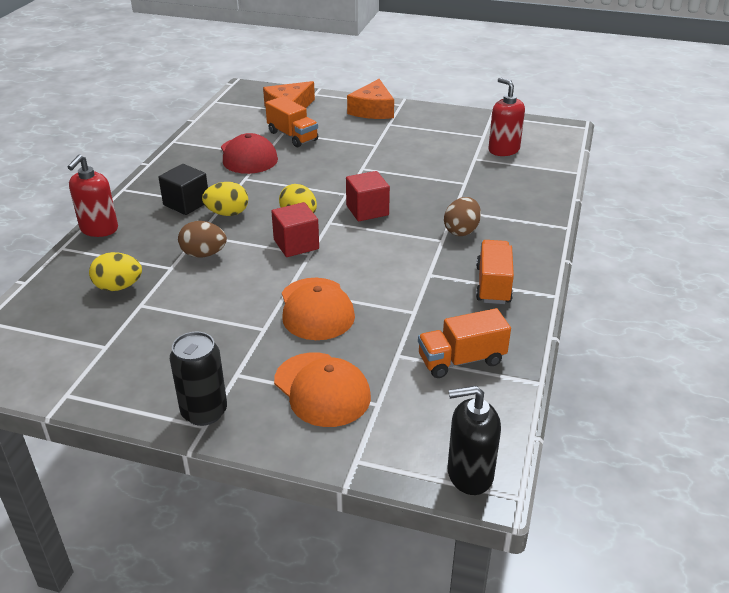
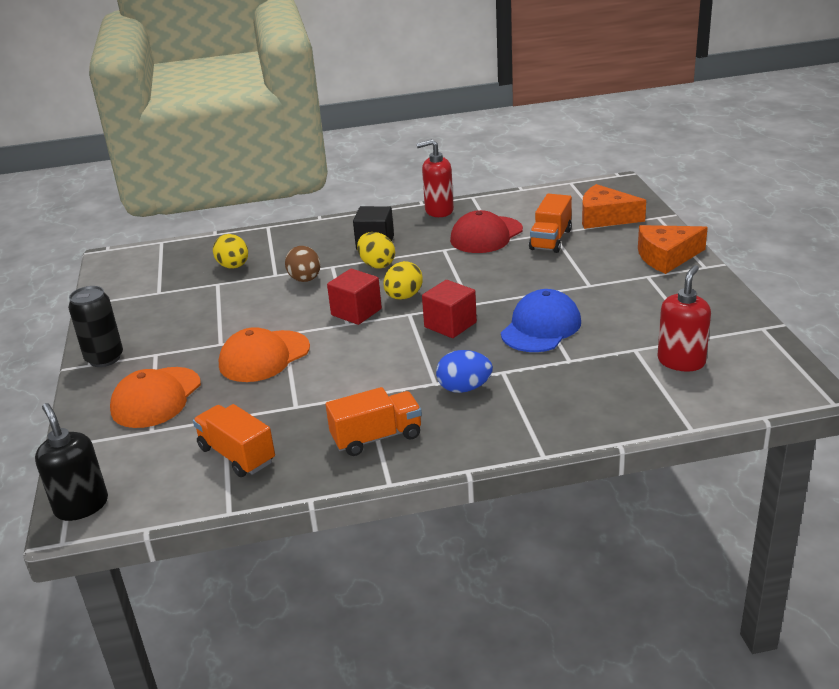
camera: 65 degrees right, 5 degrees down
(99, 229) = (304, 228): red soap dispenser -> red soap dispenser (439, 211)
(412, 179) = (541, 327): none -> blue cap
(461, 231) = (464, 388): brown egg -> blue egg

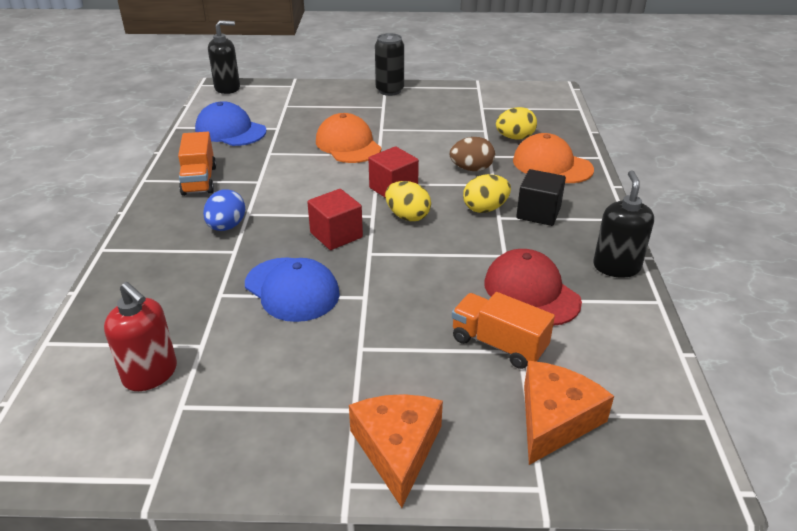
camera: 100 degrees right, 5 degrees up
(156, 398) = (323, 107): orange cap -> orange cap (552, 165)
(237, 455) = (230, 131): orange truck -> blue cap
(439, 211) = (616, 267): red soap dispenser -> black soap dispenser

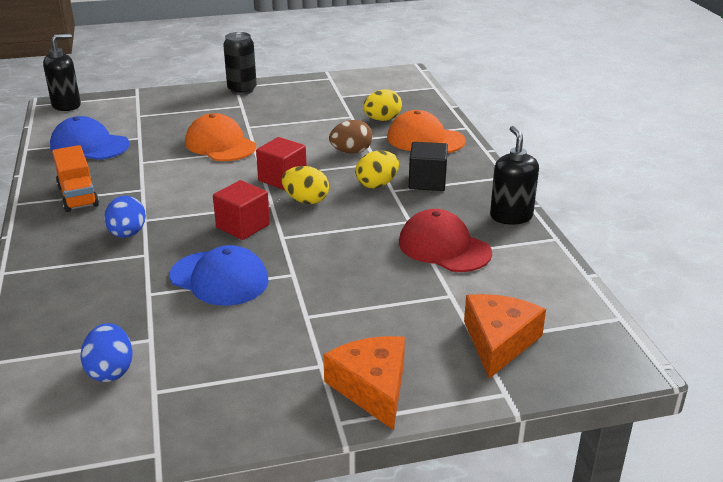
camera: 15 degrees left, 5 degrees down
(150, 374) = (110, 371): red soap dispenser -> blue egg
(498, 344) = (430, 293): orange truck -> none

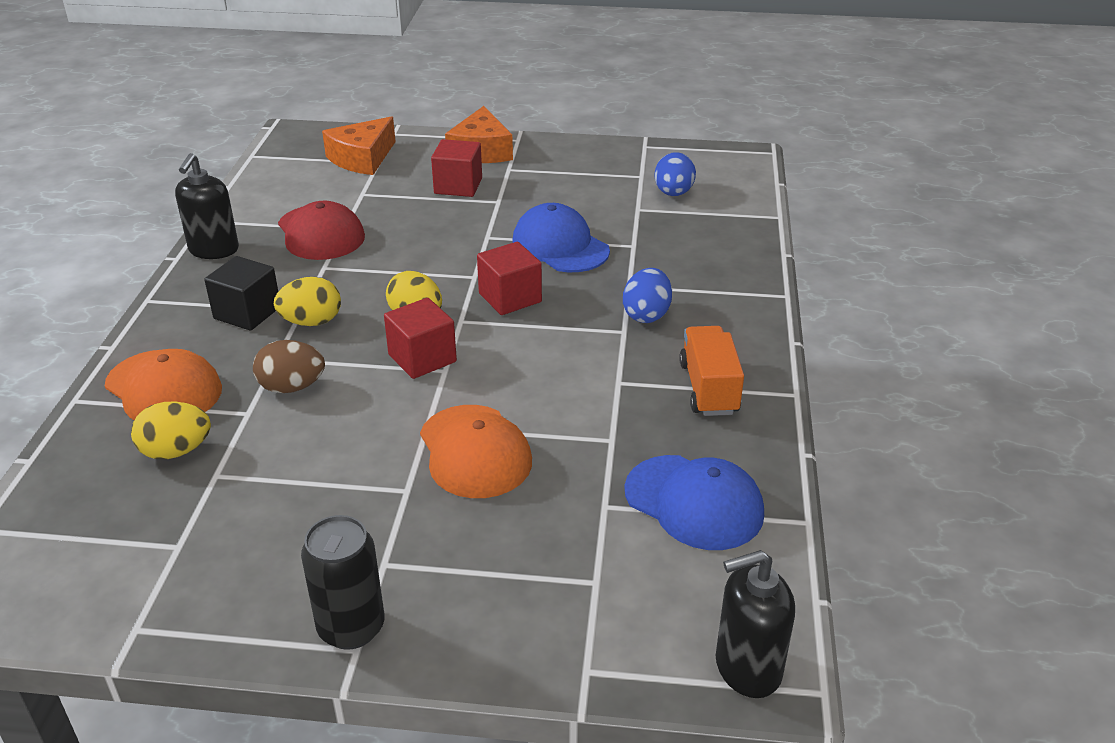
camera: 160 degrees left, 5 degrees up
(361, 326) = (458, 186): none -> red cube

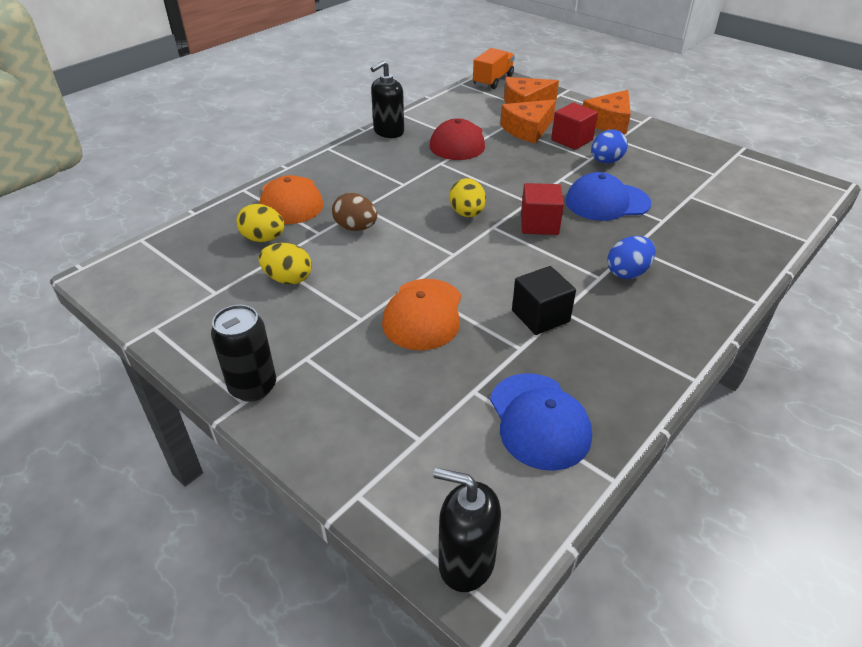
camera: 35 degrees right, 5 degrees up
(247, 313) = (372, 174): black cube -> black cube (540, 316)
(311, 322) = (402, 193): yellow egg -> yellow egg (288, 279)
(394, 189) = (528, 129): none -> orange cheese
(422, 358) = (446, 241): red cube -> none
(560, 246) = (607, 202): blue cap -> blue cap turned 90 degrees counterclockwise
(673, 193) = (729, 194): blue egg -> blue egg (606, 161)
(709, 388) = (627, 344): orange truck -> orange truck (493, 80)

